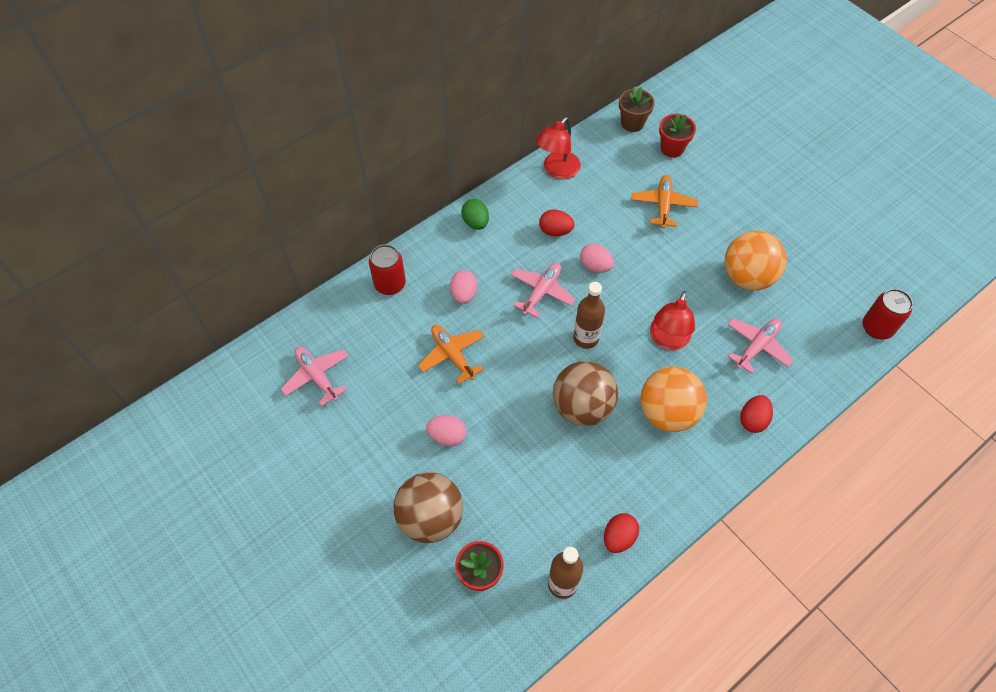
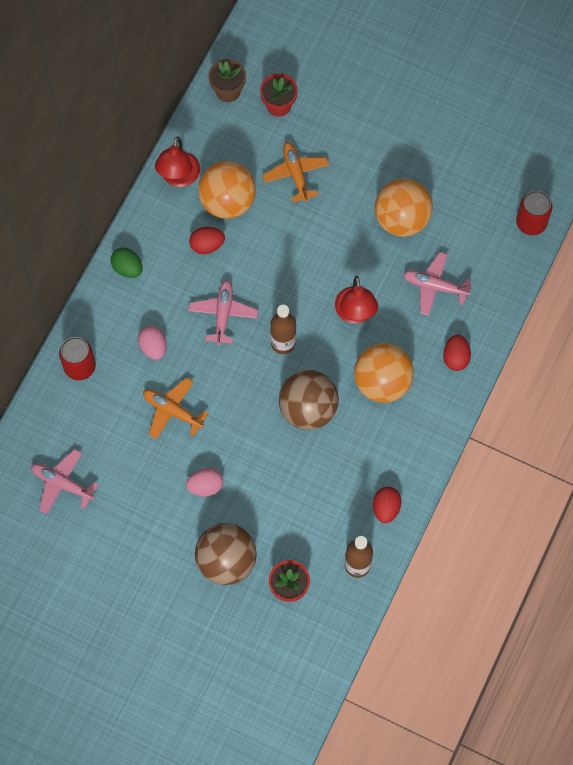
camera: 25 degrees left, 10 degrees up
(591, 204) = (227, 202): none -> orange ball
(595, 266) = (260, 267): pink egg -> none
(757, 347) = (435, 286): pink plane -> pink plane turned 90 degrees counterclockwise

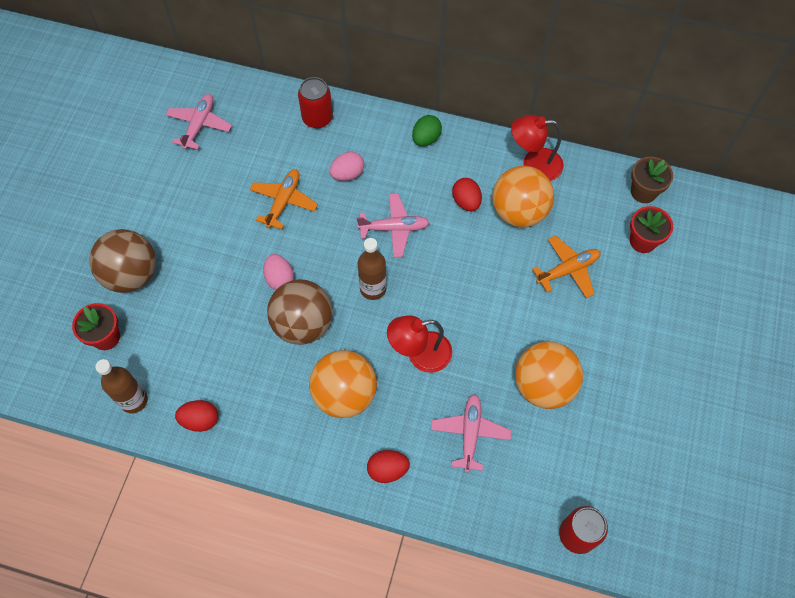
camera: 80 degrees right, 5 degrees down
(205, 486) = (208, 243): pink egg -> pink egg (280, 279)

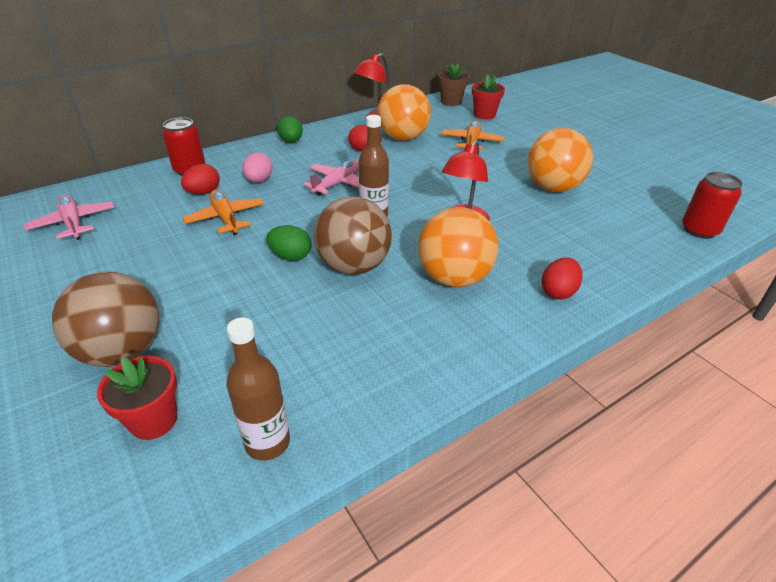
camera: 50 degrees left, 25 degrees down
(200, 420) = (365, 394): red egg -> red egg (203, 192)
(280, 279) = (291, 256): pink egg -> green egg
(470, 433) = (563, 234): pink plane -> none

